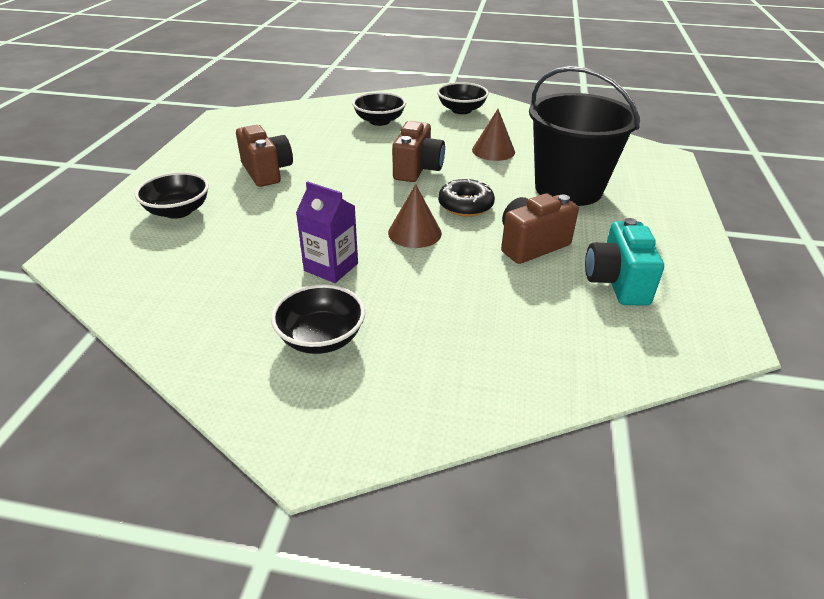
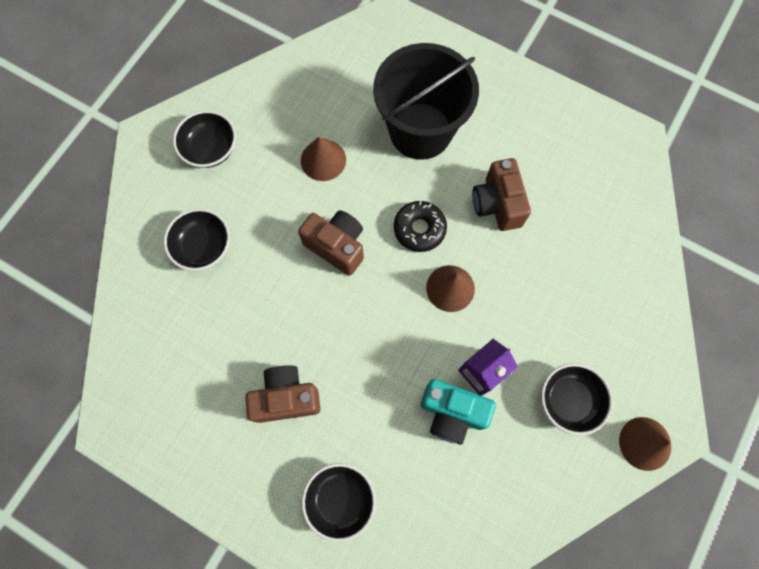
camera: 70 degrees left, 35 degrees up
(283, 423) = (645, 443): none -> brown cone
(616, 282) = (562, 169): turquoise camera -> turquoise camera (452, 413)

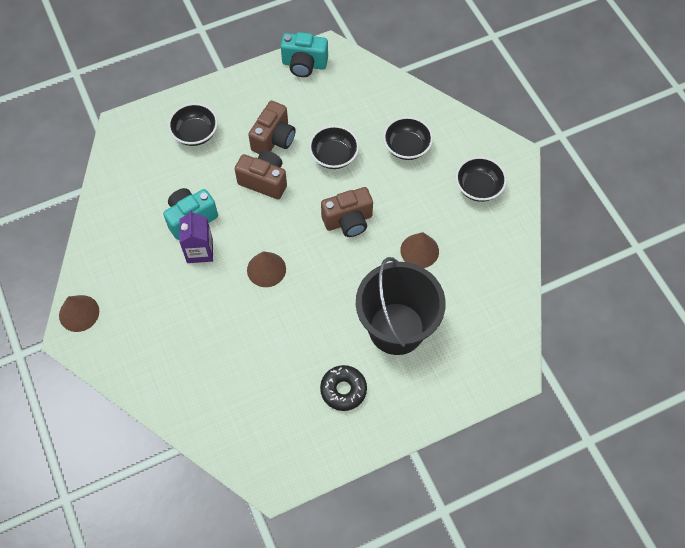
camera: 125 degrees right, 10 degrees down
(152, 441) = (304, 64): none -> turquoise camera
(419, 229) = (321, 278): black donut -> black donut (343, 390)
(497, 204) = (301, 340): brown camera -> brown camera (264, 181)
(568, 400) = (140, 288): black bowl -> black bowl (334, 156)

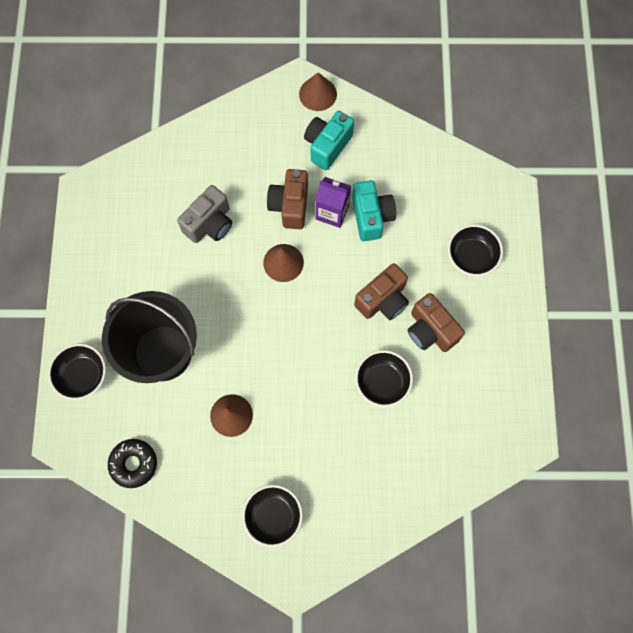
camera: 115 degrees right, 10 degrees up
(257, 347) = (210, 224): none -> grey camera
(304, 64) = (518, 404): turquoise camera -> turquoise camera (327, 146)
(343, 390) = (131, 279): black donut -> black donut (134, 464)
(348, 221) = (298, 361): brown camera -> brown camera (290, 206)
(406, 147) = (359, 464): black bowl -> black bowl (83, 375)

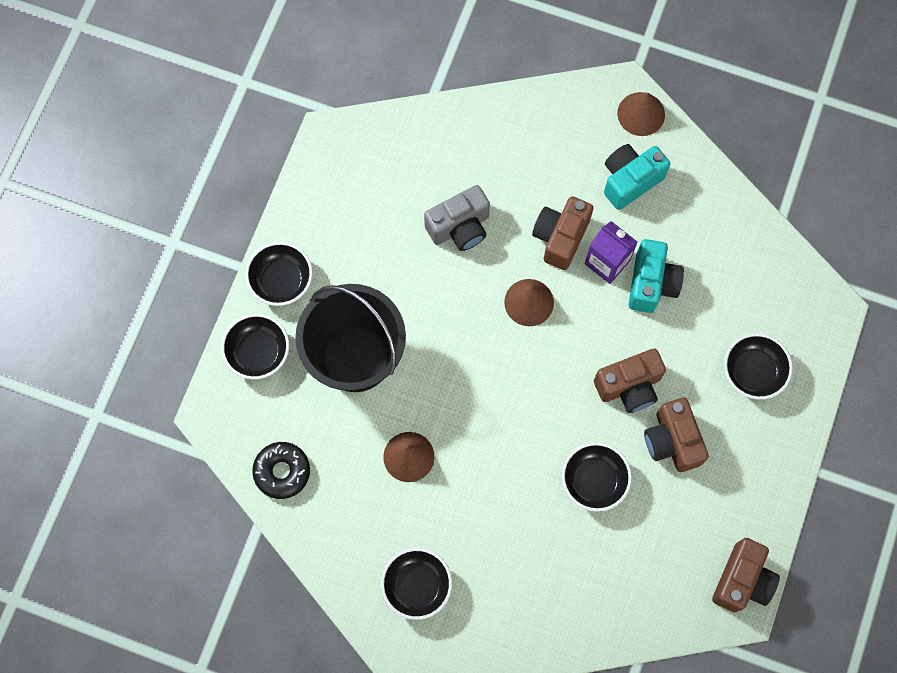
camera: 20 degrees right, 0 degrees up
(83, 312) = (281, 281): none -> black bowl
(522, 418) = (742, 580): none -> brown camera

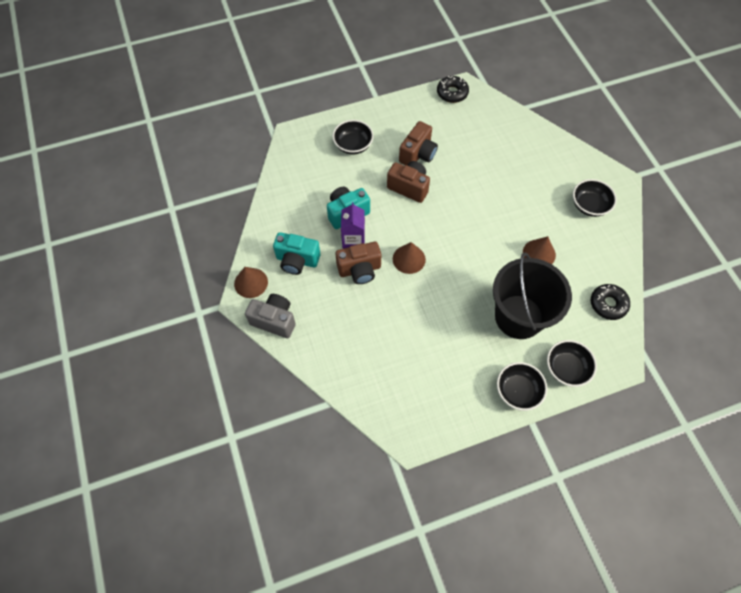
camera: 130 degrees left, 10 degrees down
(460, 227) = (399, 322): grey camera -> grey camera (274, 320)
(594, 480) = (467, 171): black bowl -> none
(742, 580) = (452, 93): brown camera -> black donut

